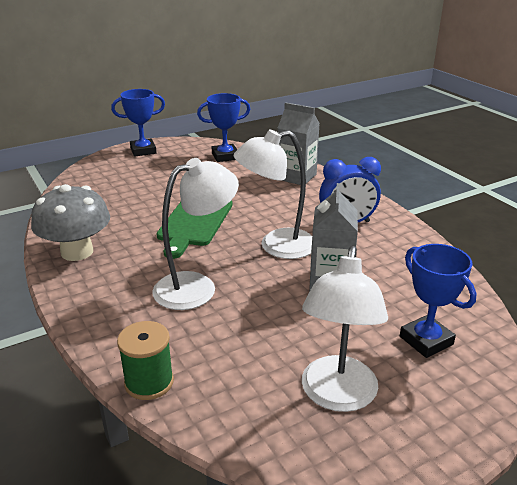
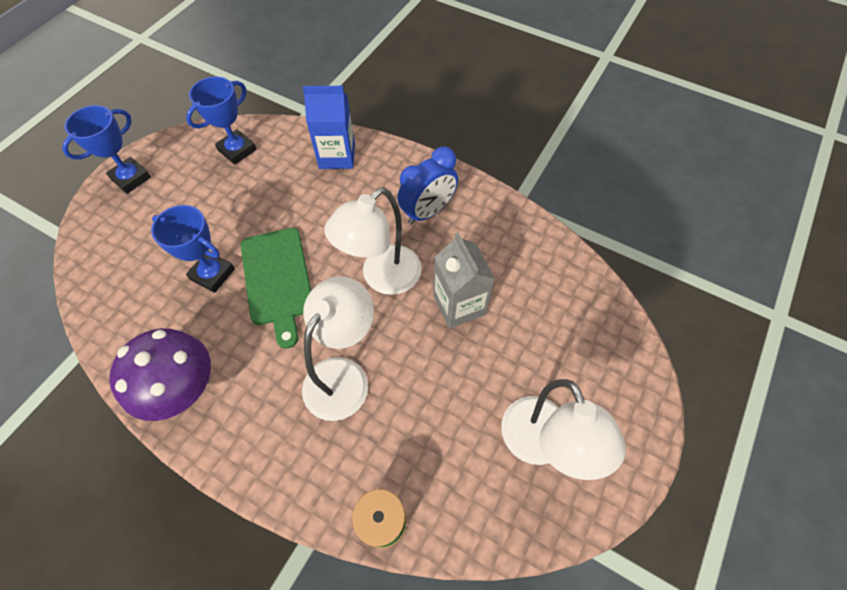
camera: 30 degrees left, 30 degrees up
(77, 252) = (182, 388): grey mushroom -> purple mushroom
(296, 177) = (337, 156): grey carton -> blue carton
(426, 340) = (572, 341): blue trophy -> blue trophy (212, 274)

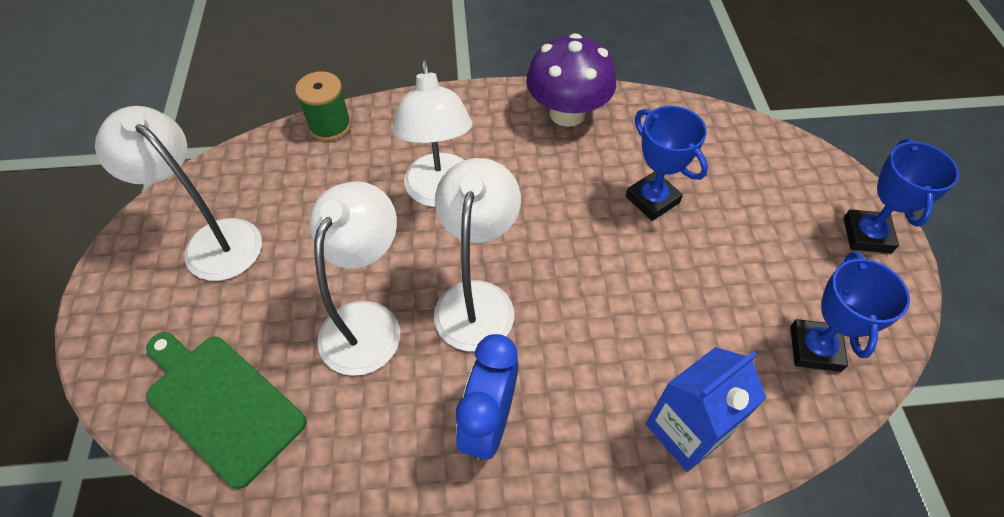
camera: 145 degrees right, 5 degrees down
(212, 274) = (652, 199): blue trophy -> blue trophy turned 60 degrees clockwise
(277, 280) = (585, 231): green cutting board -> green cutting board (221, 403)
(459, 305) = (367, 322): grey carton -> white lamp

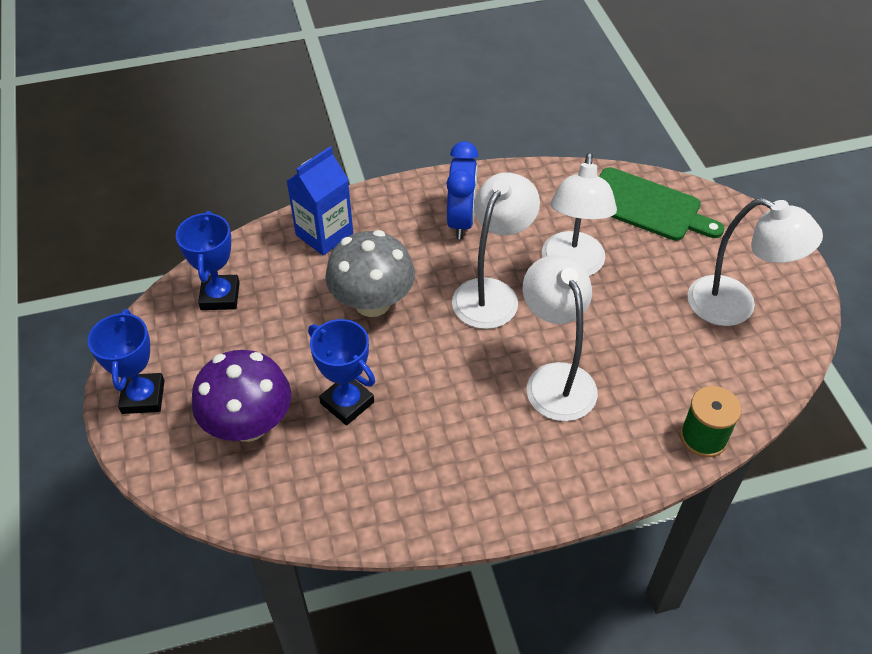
camera: 170 degrees right, 5 degrees down
(477, 299) = (491, 293): white lamp -> white lamp turned 150 degrees counterclockwise
(567, 113) = (446, 496): purple mushroom -> purple mushroom (249, 424)
(622, 309) = (372, 302): none -> grey mushroom

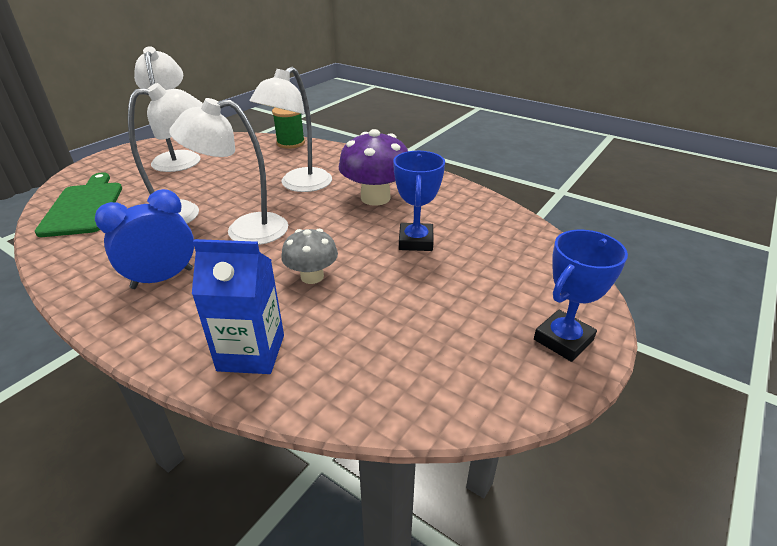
camera: 130 degrees left, 15 degrees down
(220, 296) = (411, 373): blue trophy -> none
(249, 424) = (493, 270): purple mushroom -> purple mushroom (375, 198)
(372, 302) = (312, 276): grey mushroom -> grey mushroom, size x0.61

